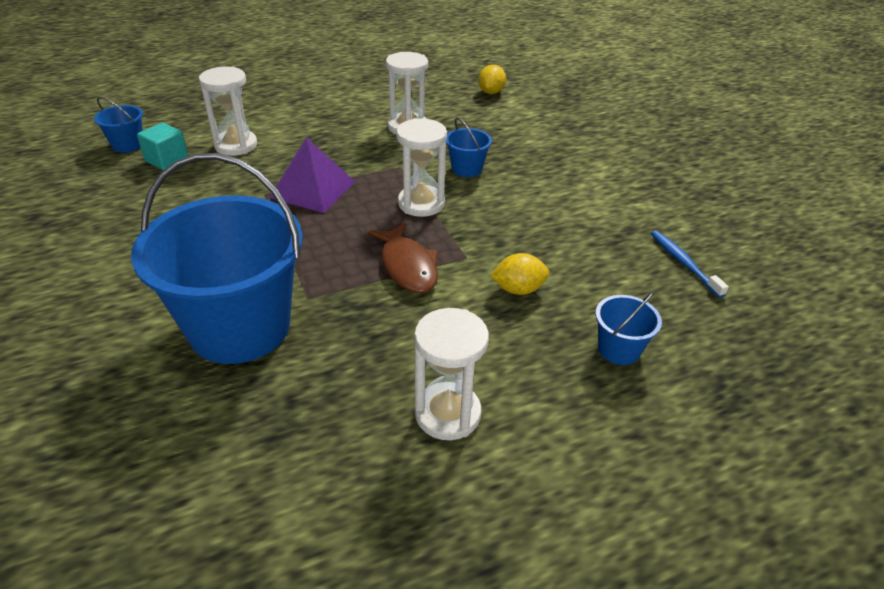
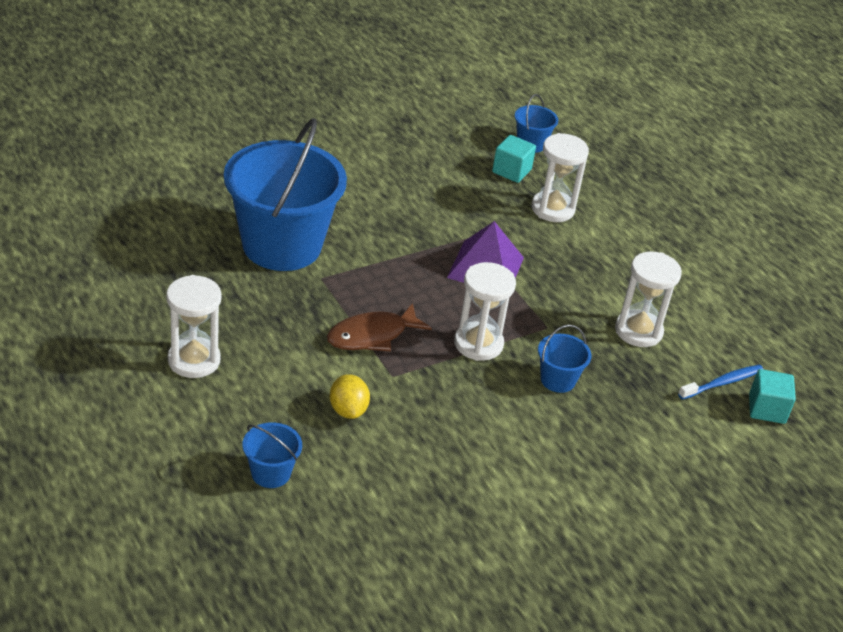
camera: 80 degrees right, 0 degrees up
(491, 92) = (767, 409): yellow lemon -> turquoise cube
(684, 263) = (410, 549): blue toothbrush -> blue toothbrush (722, 383)

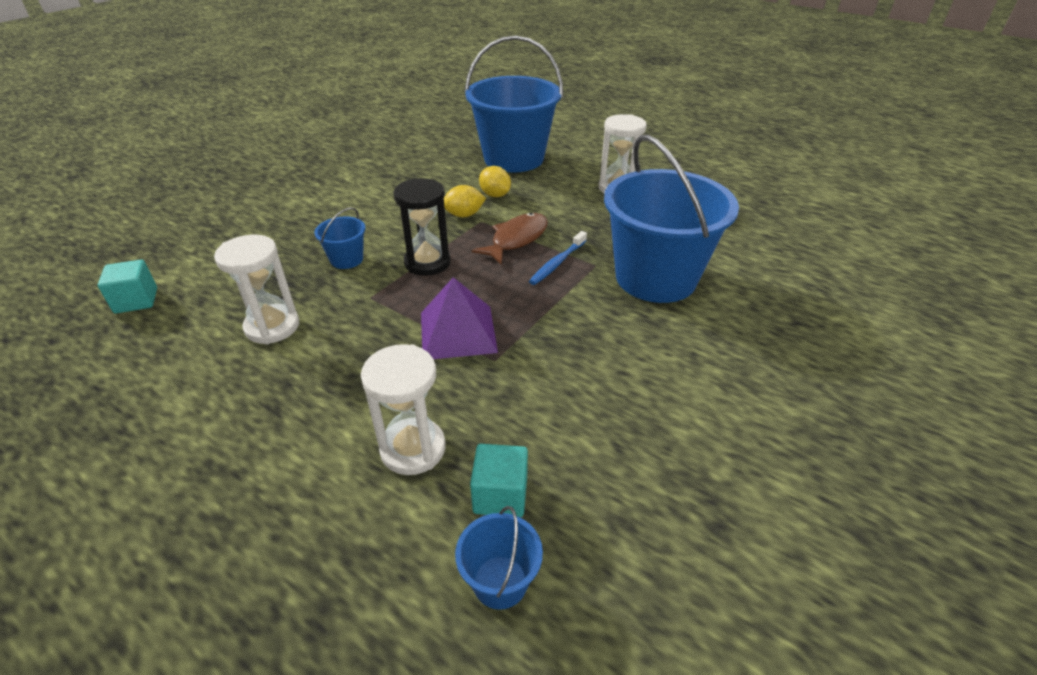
camera: 160 degrees right, 0 degrees up
(271, 473) = (513, 158): blue bucket -> blue bucket, size x2.40
(405, 392) = (464, 215): none -> yellow lemon
(478, 344) = (427, 262): white hourglass -> black hourglass
(722, 383) = (180, 308): blue toothbrush -> blue toothbrush (557, 263)

